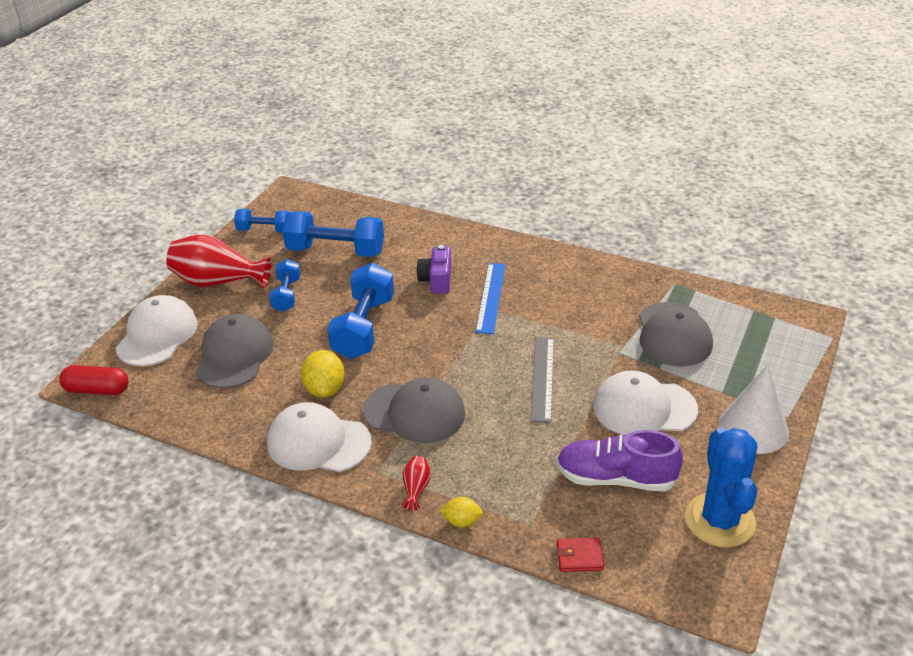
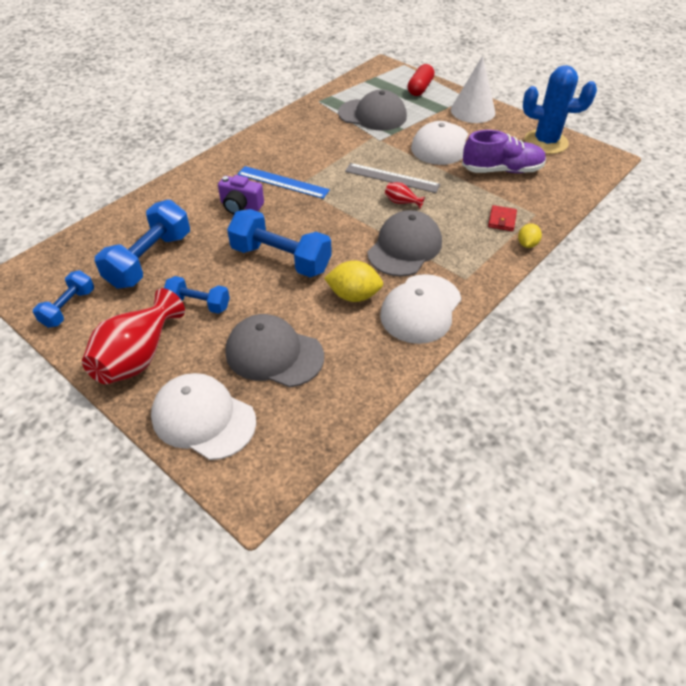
camera: 75 degrees left, 10 degrees up
(97, 390) = (273, 481): red capsule -> red capsule (420, 88)
(416, 488) = (489, 261): red vase -> red vase (401, 202)
(579, 557) = (567, 200): red wallet -> red wallet (502, 220)
(615, 478) = (502, 170): purple shoe -> purple shoe turned 120 degrees counterclockwise

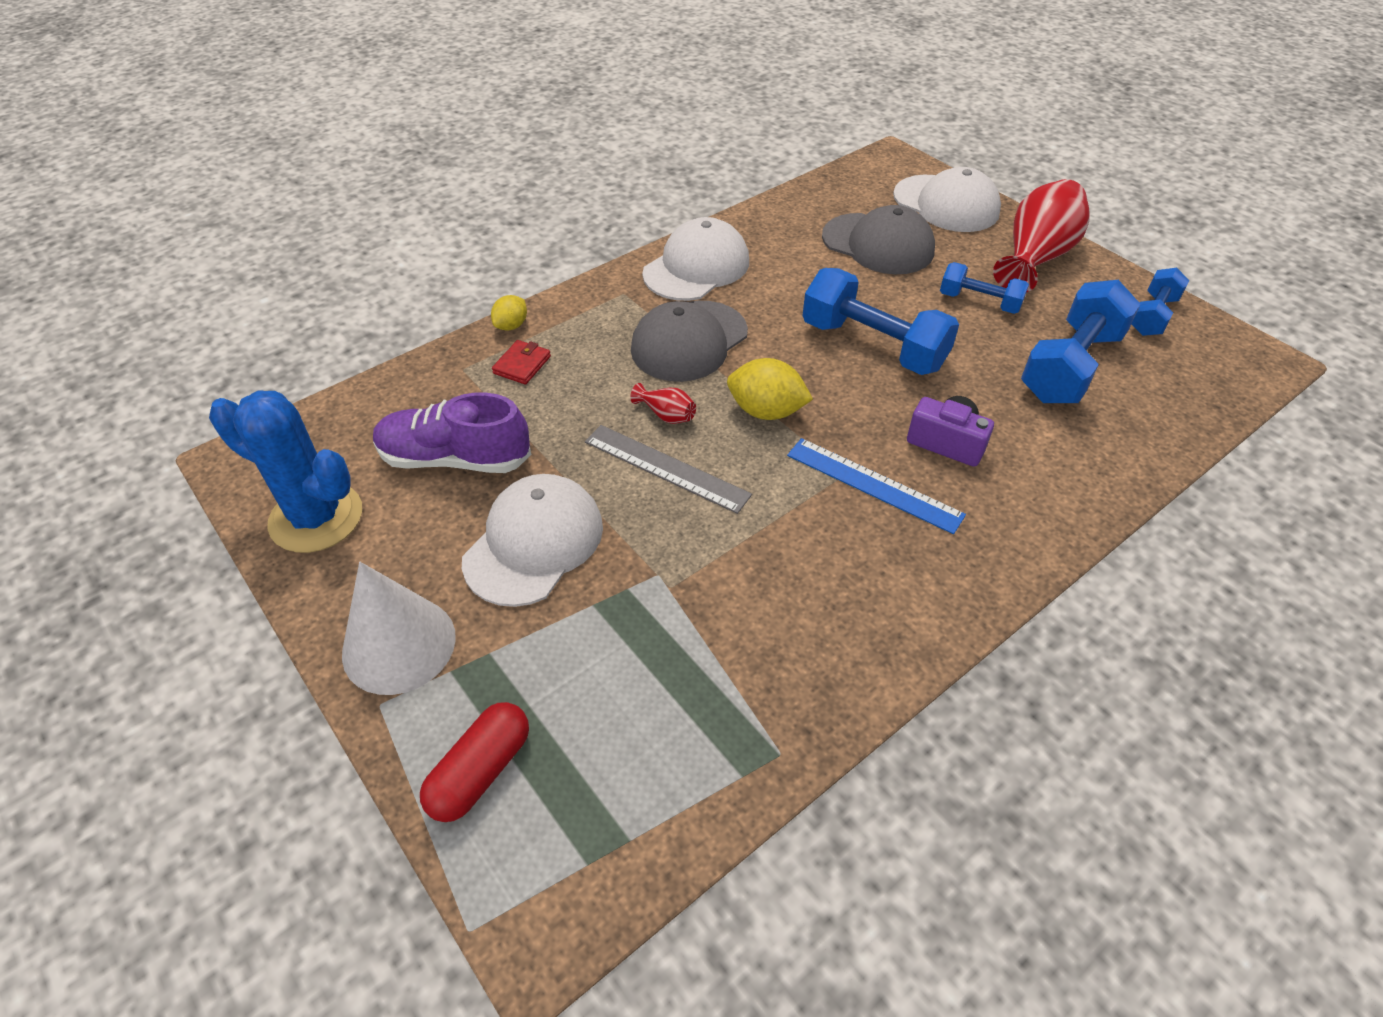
camera: 170 degrees left, 0 degrees up
(354, 295) = (776, 290): yellow lemon -> yellow lemon (766, 411)
(372, 115) = (649, 666): grey cap -> none

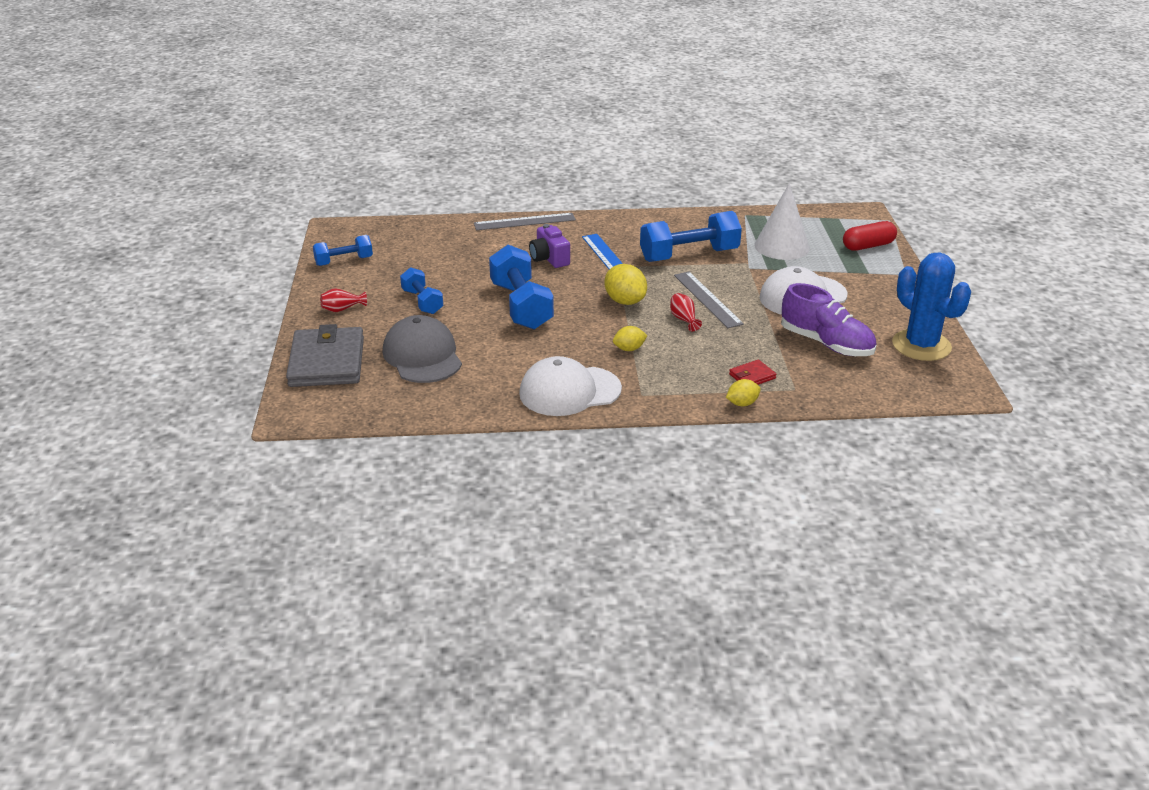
camera: 145 degrees left, 15 degrees down
(399, 645) = (890, 287): white cone -> white cone (782, 246)
(689, 341) = (629, 349): grey cap -> yellow lemon
(946, 204) = (327, 362): white cap -> grey wallet
(1035, 258) = (342, 309): red vase -> red vase, size x0.43
(1070, 366) = (433, 260): blue dumbbell -> blue dumbbell (689, 255)
(1085, 507) = (524, 222): none -> grey ruler

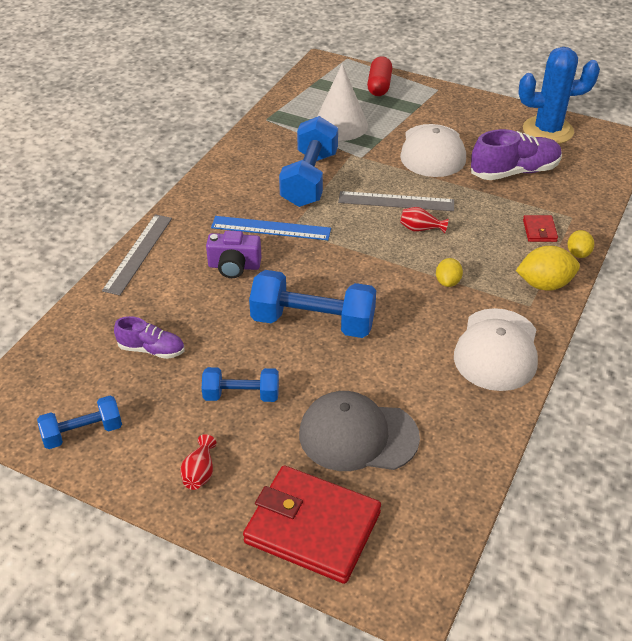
camera: 60 degrees left, 10 degrees up
(327, 362) = (312, 527): grey wallet -> red wallet
(344, 261) = (83, 432): blue dumbbell -> blue dumbbell turned 60 degrees clockwise
(435, 258) = (151, 350): none -> purple shoe
(625, 301) = (360, 250): yellow lemon -> yellow lemon (544, 284)

